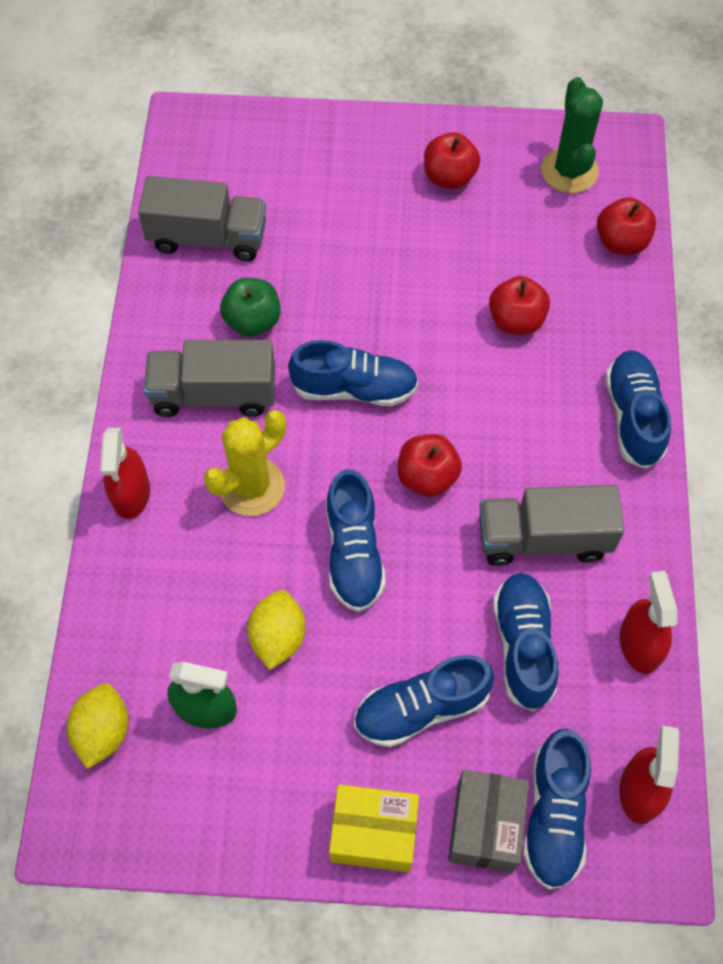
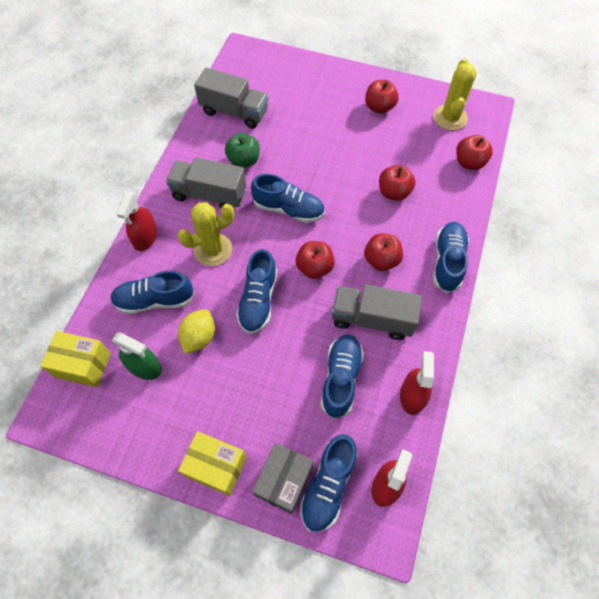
camera: 15 degrees right, 0 degrees up
(103, 731) = (83, 365): yellow lemon -> yellow box
(421, 708) = (268, 399): blue shoe -> blue shoe (154, 300)
(529, 439) = (381, 260): none -> red apple
(569, 171) = (450, 118): green cactus -> yellow cactus

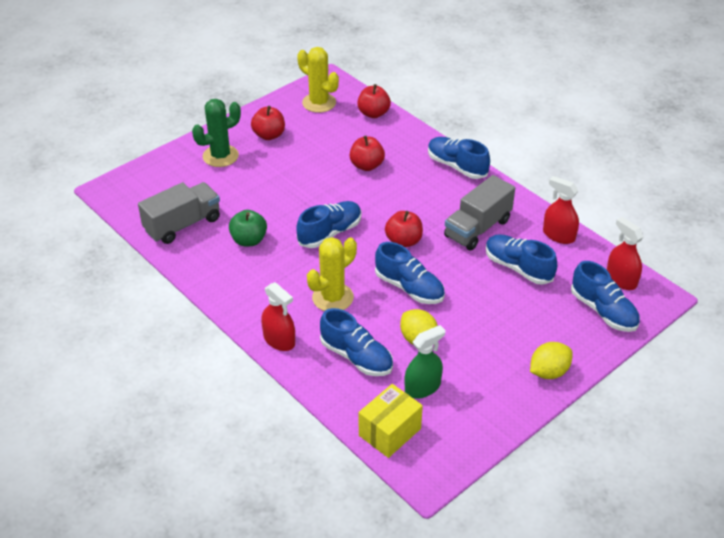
camera: 60 degrees left, 20 degrees down
(154, 300) = (356, 357): blue shoe -> blue shoe turned 75 degrees counterclockwise
(209, 194) = (267, 278): grey truck -> none
(213, 249) = (332, 297): yellow cactus -> yellow cactus turned 45 degrees clockwise
(216, 467) = (549, 372): yellow box -> yellow lemon
(284, 481) = (585, 335): grey box -> none
(329, 91) = (220, 156): none -> green cactus
(381, 260) = (427, 200): red apple -> none

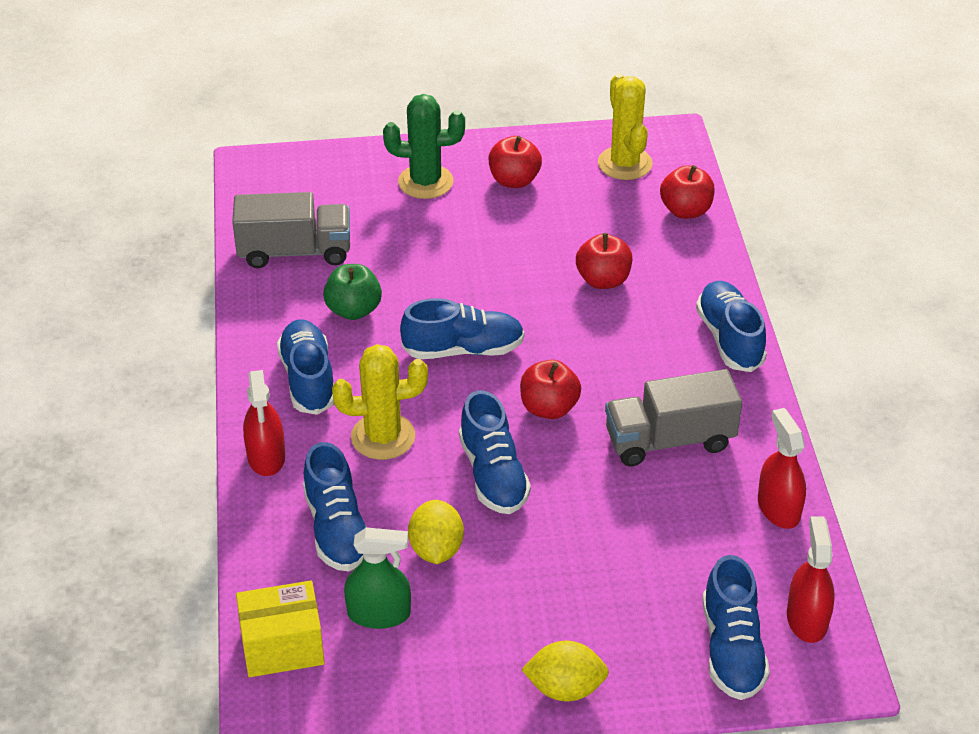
camera: 35 degrees right, 0 degrees up
(518, 268) = (671, 524): blue shoe -> blue shoe (308, 379)

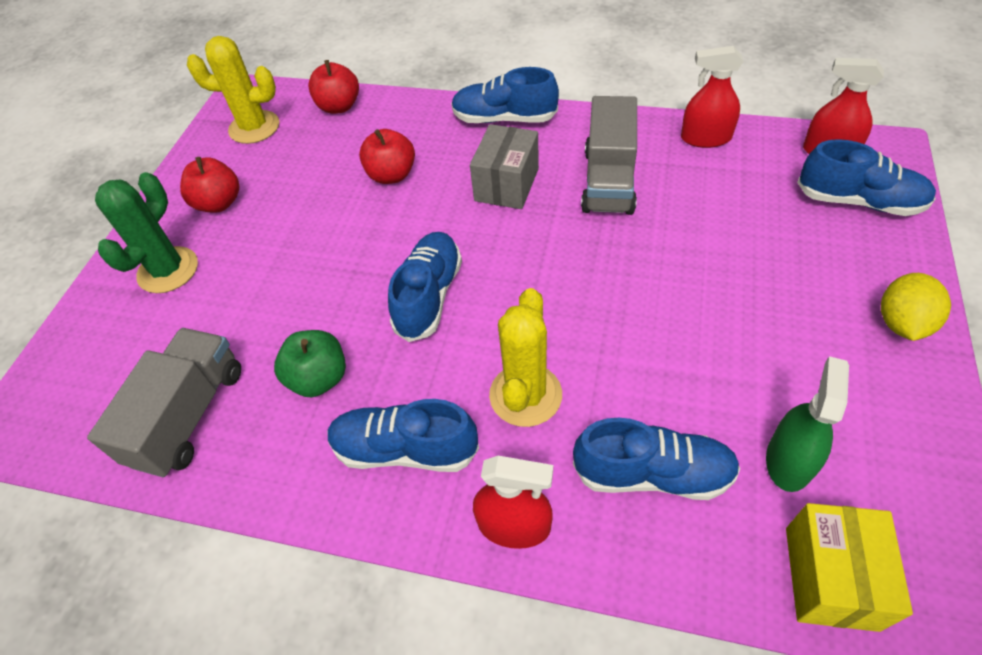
camera: 65 degrees left, 10 degrees up
(436, 549) = (703, 384): yellow lemon -> none
(493, 475) = (612, 312): blue shoe -> none
(549, 408) = (538, 250): red apple -> none
(628, 365) = (506, 184): none -> grey box

